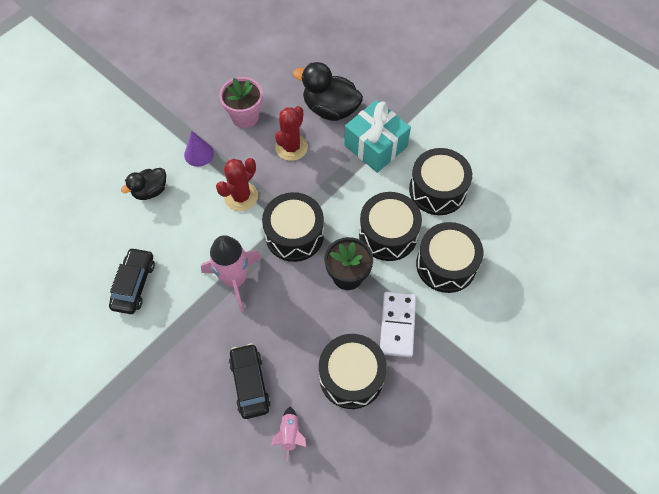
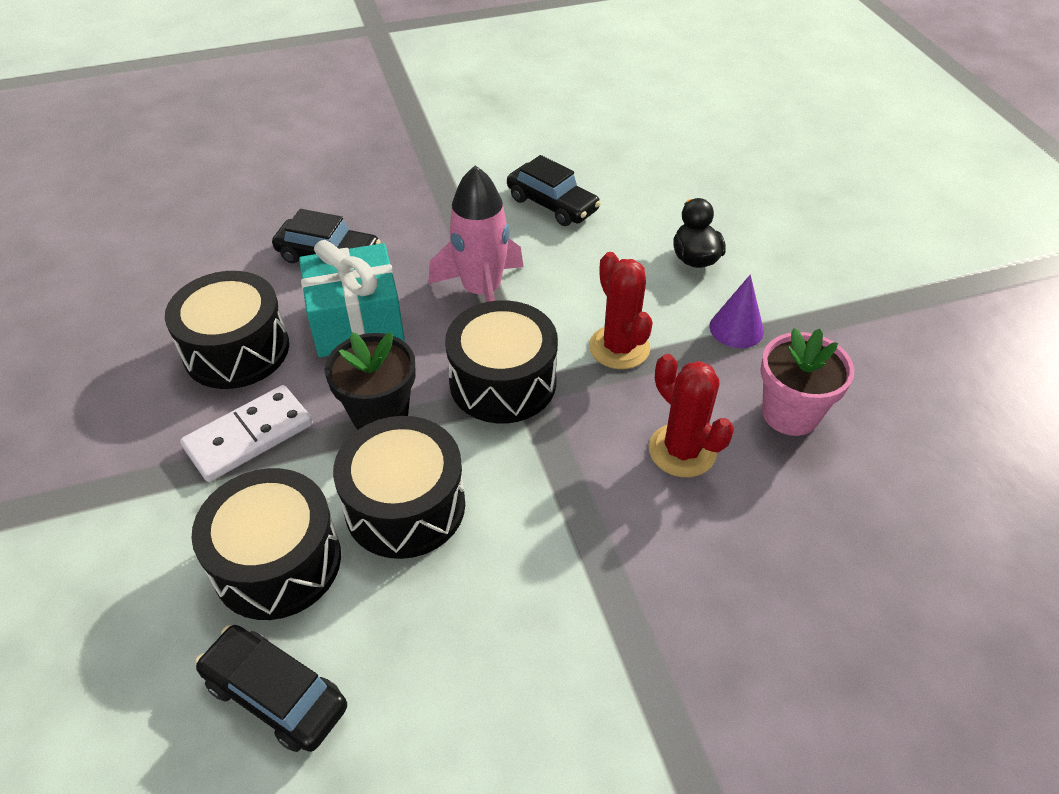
camera: 120 degrees right, 15 degrees down
(290, 434) = (234, 266): pink rocket -> none
(330, 109) = (746, 555): black duck -> none
(375, 146) = (606, 588): turquoise gift -> turquoise gift (356, 322)
(397, 325) = (249, 436): white domino -> white domino turned 75 degrees counterclockwise
(437, 190) = (430, 643): black drum -> none
(491, 227) = (276, 695): none -> black car

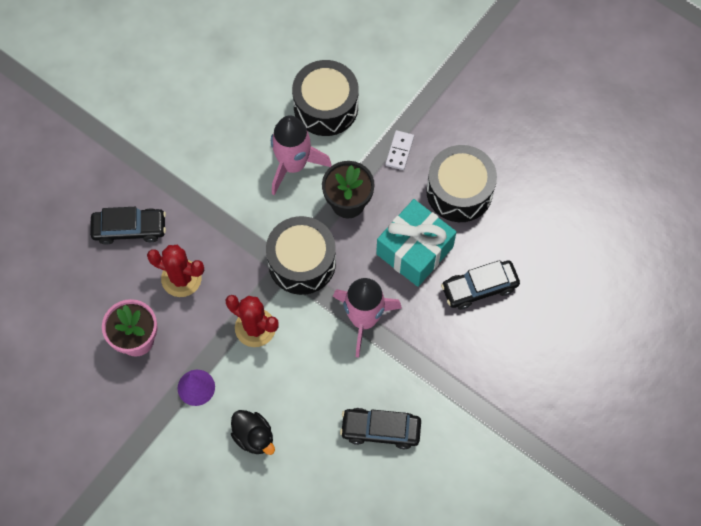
camera: 145 degrees right, 20 degrees up
(249, 436) = (399, 151): white domino -> white domino, size x0.58
(276, 695) = (276, 63): black car -> black car (129, 229)
(405, 506) = (293, 165): black drum -> pink rocket

